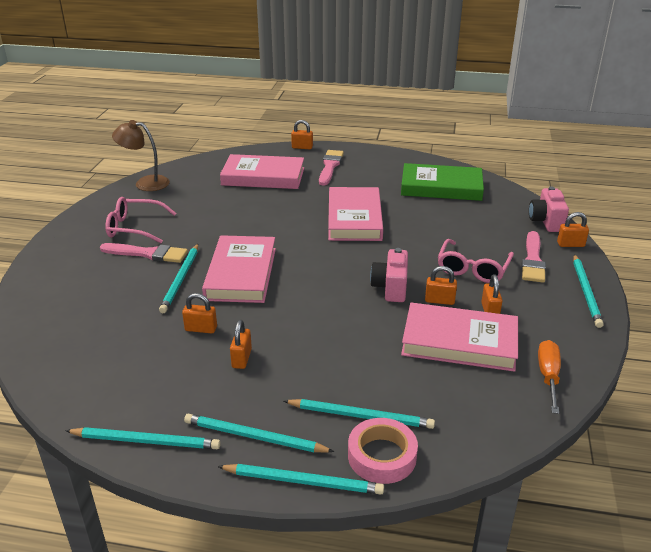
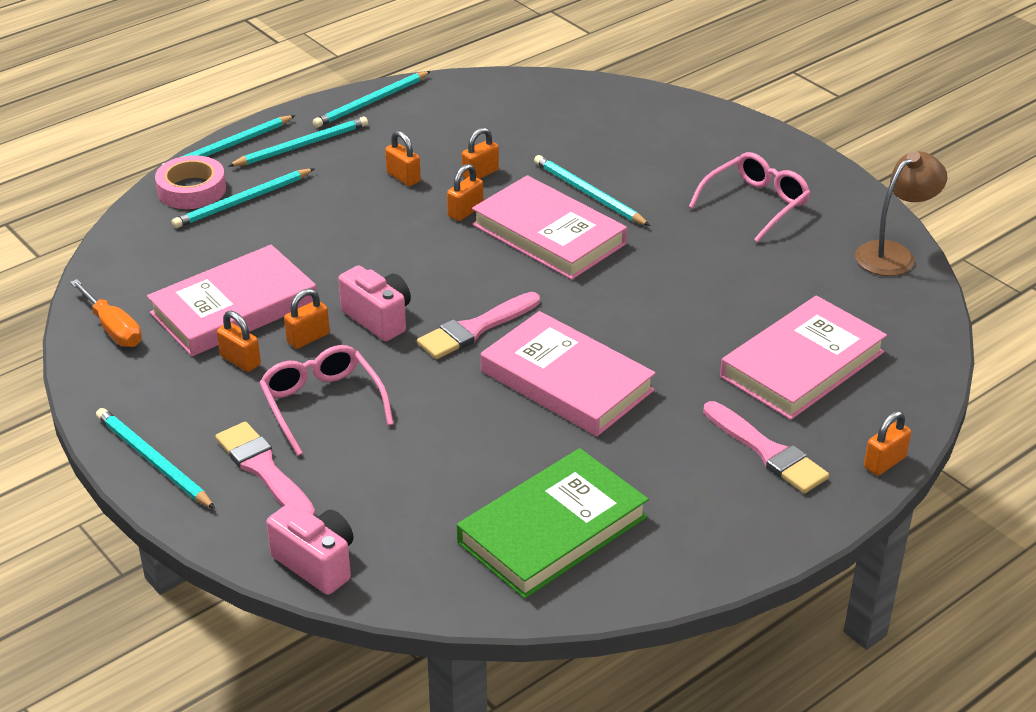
camera: 130 degrees right, 5 degrees up
(148, 254) = (674, 193): pink brush -> pink brush (475, 329)
(570, 244) = (240, 537): orange padlock -> orange padlock (465, 211)

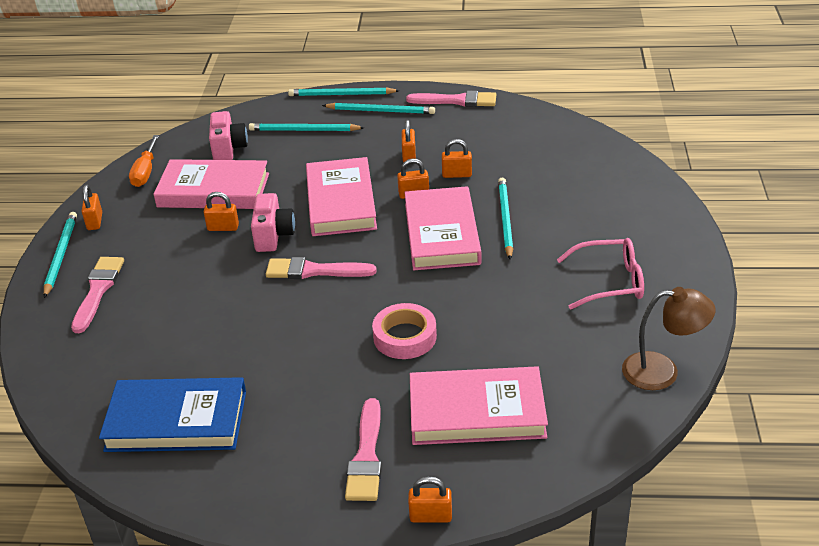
camera: 45 degrees right, 0 degrees up
(191, 189) = (289, 111): pink tape -> pink tape (405, 337)
(240, 361) = (174, 222): orange padlock -> orange padlock (95, 221)
(316, 563) = (45, 359): pink camera -> pink camera (228, 149)
(322, 404) = (175, 270): pink glasses -> none
(371, 102) = (457, 101): turquoise pencil -> pink brush
(552, 529) = (176, 421): green book -> blue book
(566, 381) = (317, 333): pink book -> pink book (341, 202)

